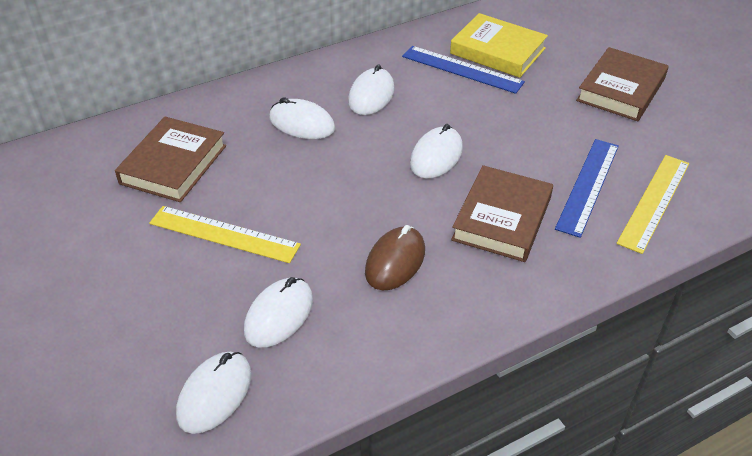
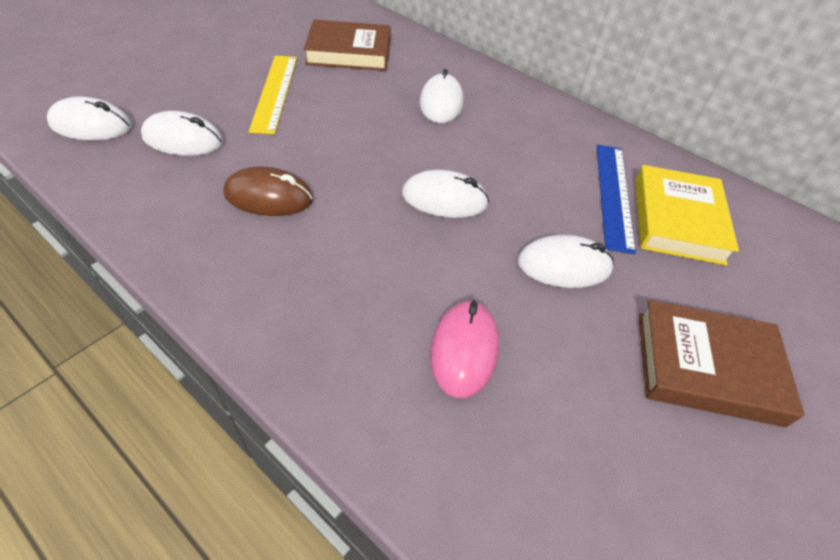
camera: 65 degrees right, 5 degrees up
(371, 95) = (514, 136): white mouse -> white mouse (564, 266)
(502, 219) = (364, 270): brown book -> none
(587, 186) = (464, 350): blue ruler -> pink mouse
(654, 202) = (469, 440): yellow ruler -> none

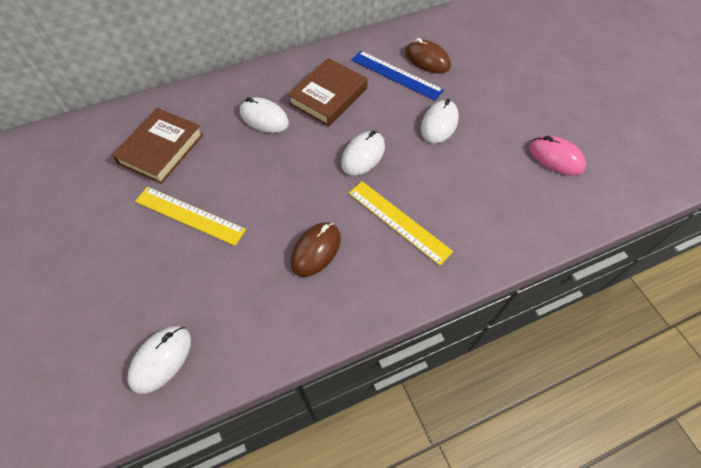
camera: 60 degrees left, 10 degrees up
(183, 140) = (220, 292): white mouse -> none
(353, 265) = (399, 221): none -> yellow ruler
(464, 350) = (477, 191): pink mouse -> pink mouse (555, 157)
(677, 220) = (427, 59): yellow book -> brown mouse
(707, 367) = (519, 102): brown book -> brown book (328, 96)

